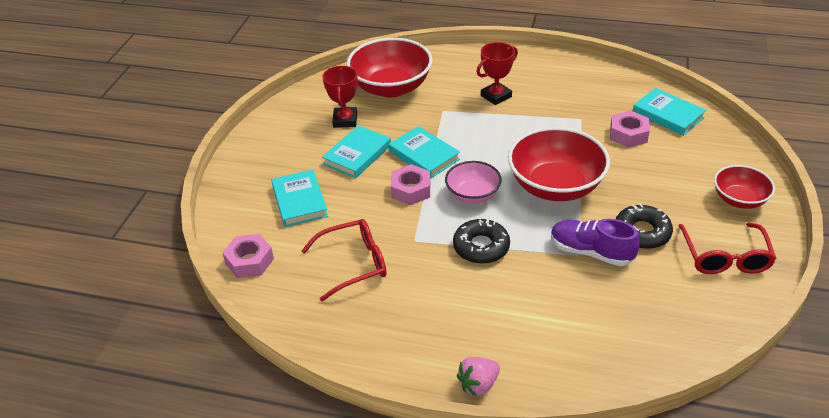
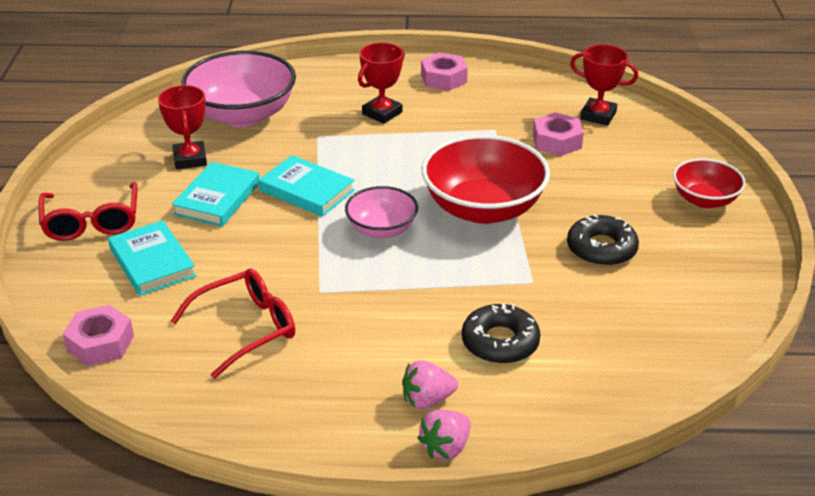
camera: 15 degrees left, 5 degrees down
(391, 87) = (242, 115): red bowl -> pink bowl
(411, 190) = (299, 233): pink nut -> pink nut (443, 78)
(473, 342) = (427, 400): none -> pink strawberry
(481, 247) = (408, 288): black donut -> black donut (500, 342)
(591, 252) = (546, 278): purple shoe -> none
(668, 115) = (598, 115): turquoise book -> red trophy
(725, 257) = (705, 264): red glasses -> red glasses (92, 222)

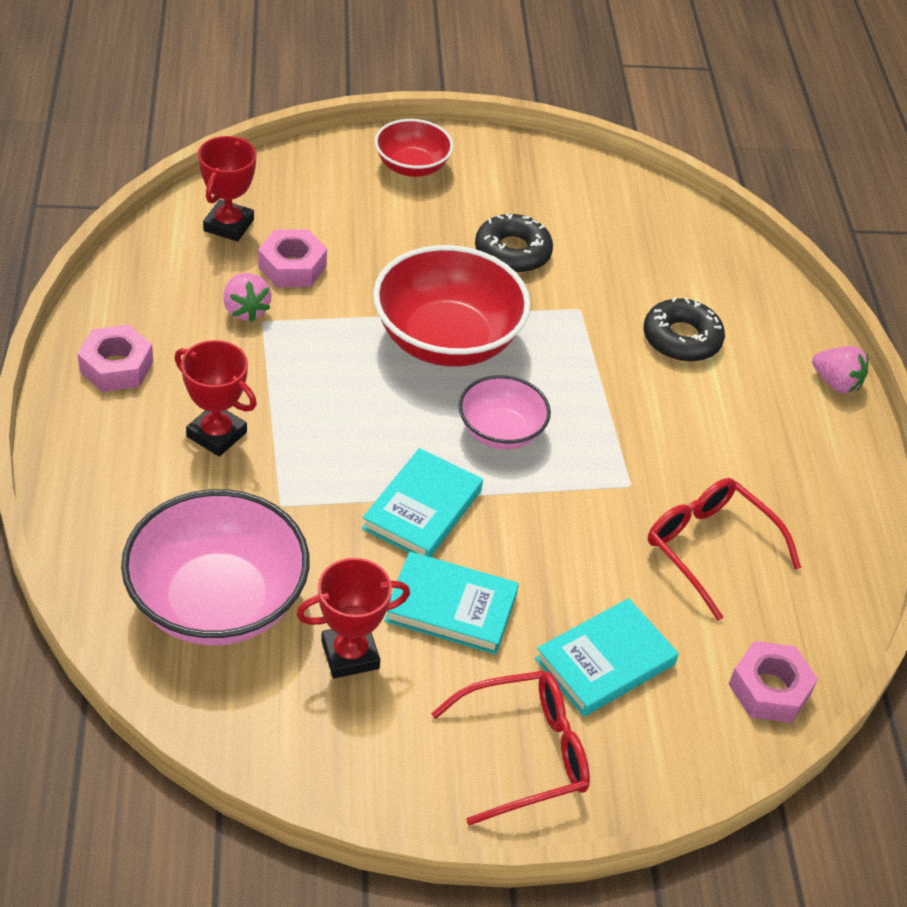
camera: 100 degrees left, 10 degrees up
(427, 400) = (779, 395): pink strawberry -> pink strawberry (245, 310)

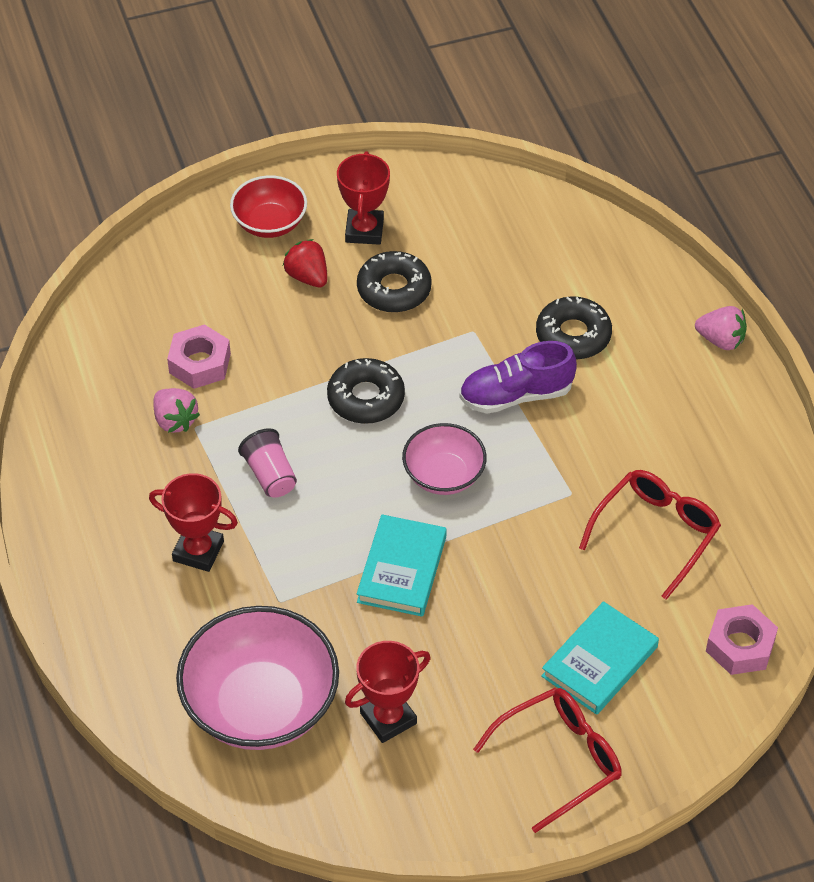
camera: 10 degrees left, 5 degrees up
(116, 367) = (83, 511): pink nut -> none
(228, 225) = (124, 337): red trophy -> red trophy (364, 230)
(320, 384) = (270, 475): none -> pink cup
(430, 220) = (307, 276): none -> red strawberry
(447, 340) = (366, 398): red bowl -> black donut
(451, 607) = (457, 651): turquoise book -> none
(603, 378) = (516, 395): none -> purple shoe
(710, 548) = (656, 533): red glasses -> red glasses turned 90 degrees clockwise

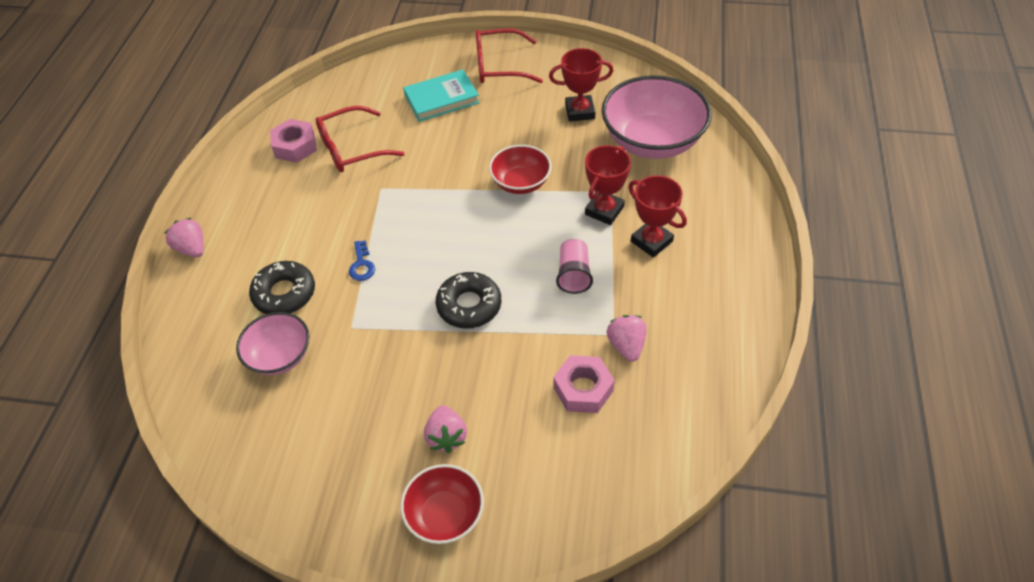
camera: 150 degrees left, 0 degrees up
(307, 276) = (446, 437): red strawberry -> pink strawberry
(364, 230) = (367, 465): red trophy -> red trophy (604, 210)
(394, 289) = (384, 391): black donut -> none
(402, 569) = (520, 183): turquoise book -> red bowl
(444, 475) = (453, 229): pink bowl -> pink bowl (280, 356)
(516, 395) = (362, 265): purple shoe -> blue key
(740, 646) = (360, 82): pink nut -> pink nut (295, 146)

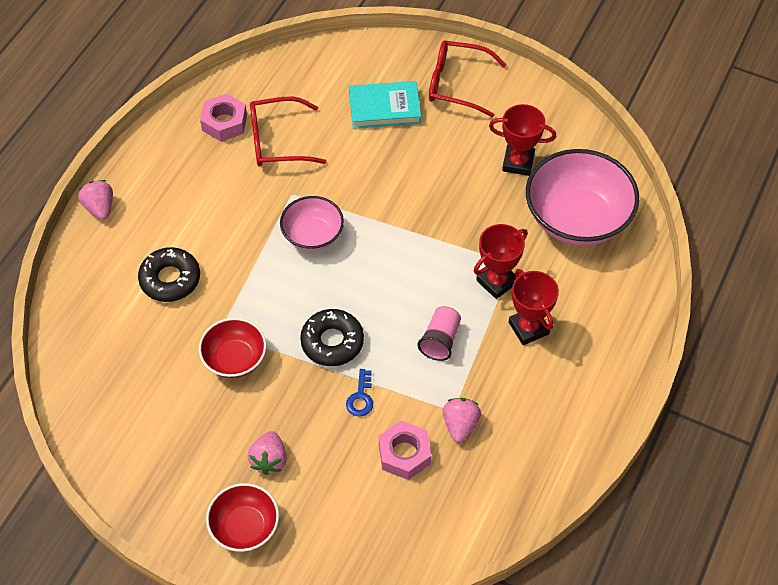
camera: 15 degrees right, 5 degrees up
(280, 356) = (149, 340): pink bowl -> pink bowl (313, 235)
(362, 265) = (248, 271): blue key -> blue key (361, 397)
(520, 183) = (427, 227): red bowl -> red bowl (235, 359)

